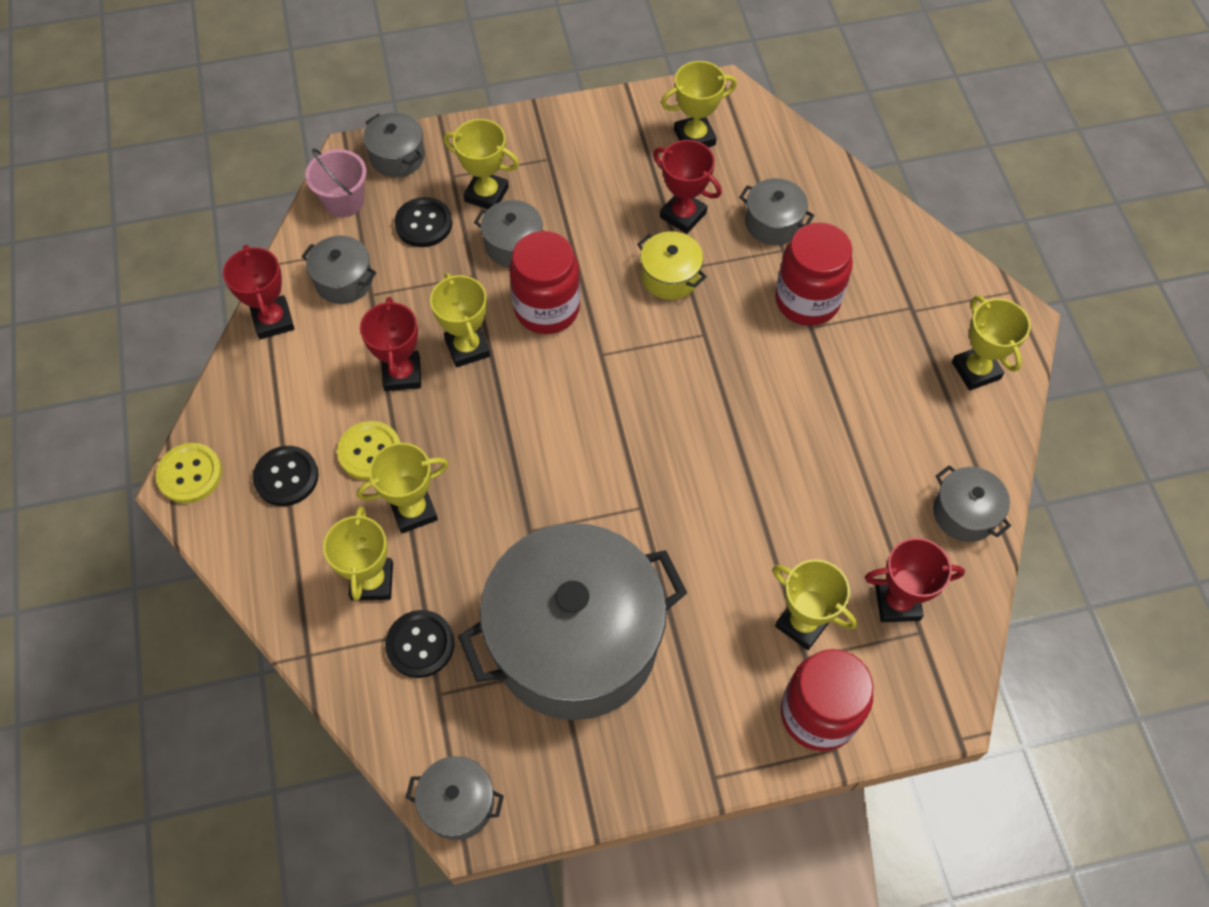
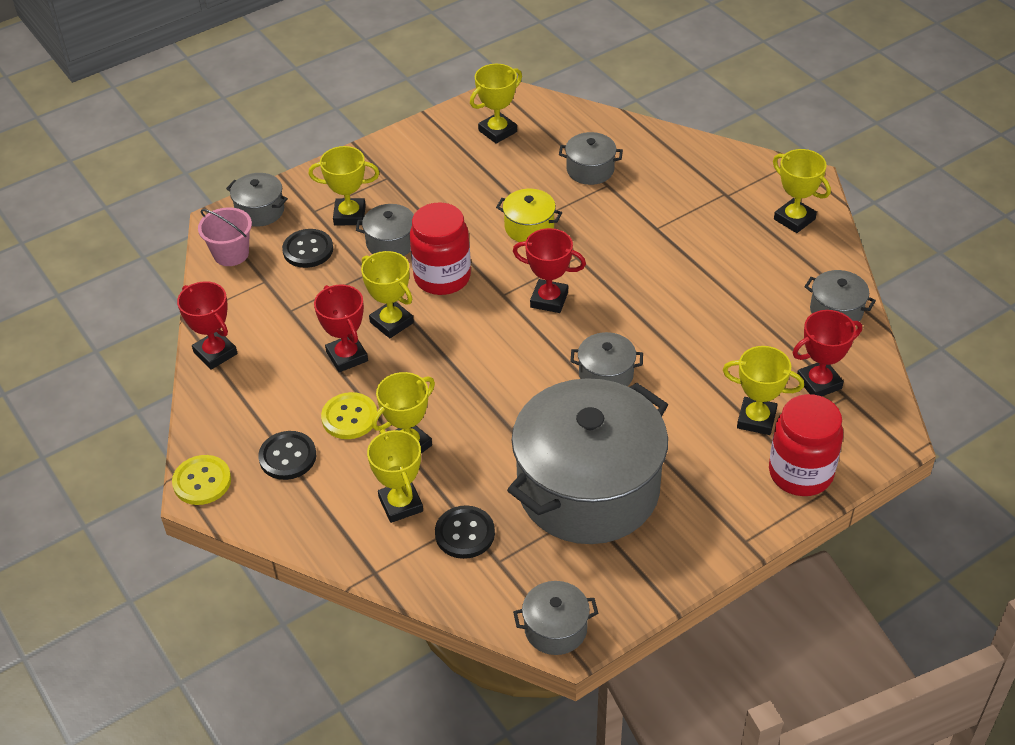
camera: 20 degrees left, 15 degrees down
(344, 281) = (261, 308): grey pot -> grey pot (606, 374)
(683, 215) = (517, 184): red trophy -> red trophy (549, 299)
(807, 300) = (644, 212): red jar -> none

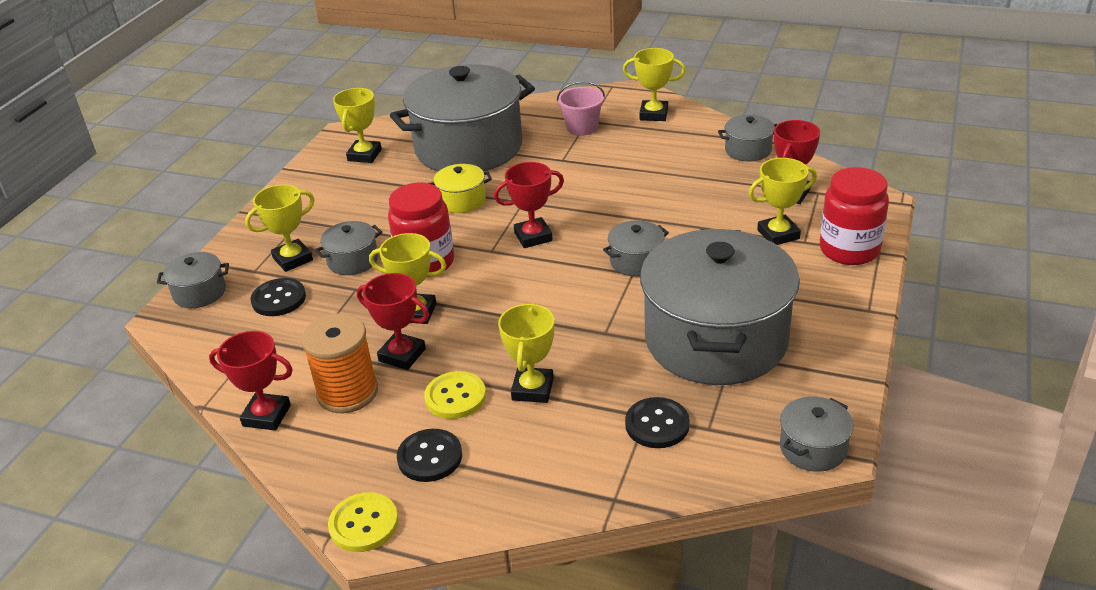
camera: 35 degrees left, 10 degrees down
(231, 254) = (202, 335): pink bucket -> pink bucket (582, 128)
(282, 366) = (347, 392): none -> orange spool
(401, 504) = (577, 435): yellow trophy -> none
(590, 170) = (469, 148): grey pot -> grey pot, size x2.43

